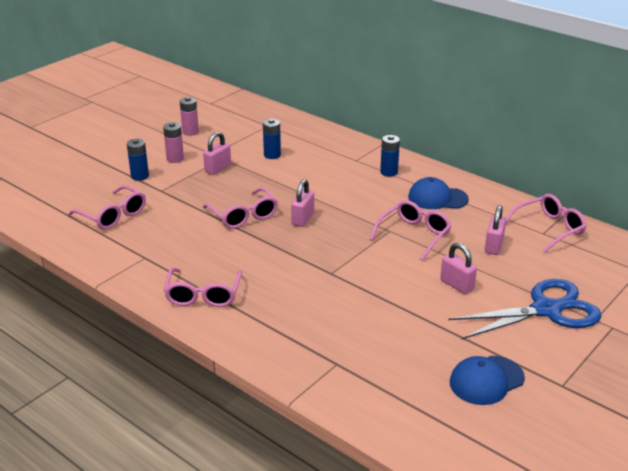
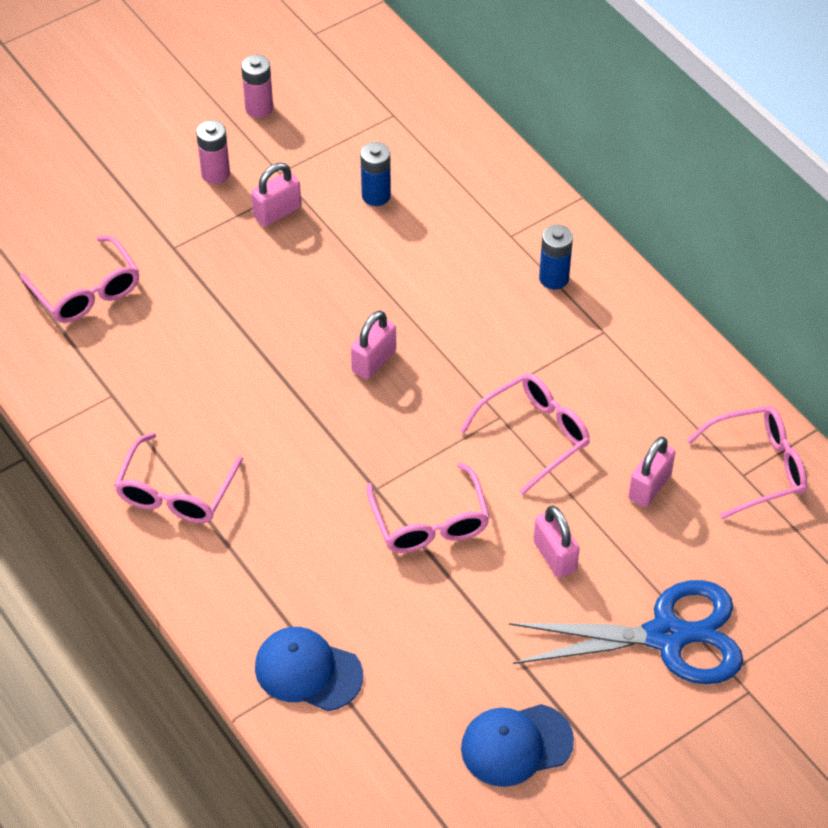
camera: 15 degrees right, 20 degrees up
(140, 176) = (149, 206): blue battery -> none
(243, 216) = (284, 335): pink glasses -> pink glasses (430, 523)
(437, 198) = (608, 358): blue cap -> blue cap (308, 671)

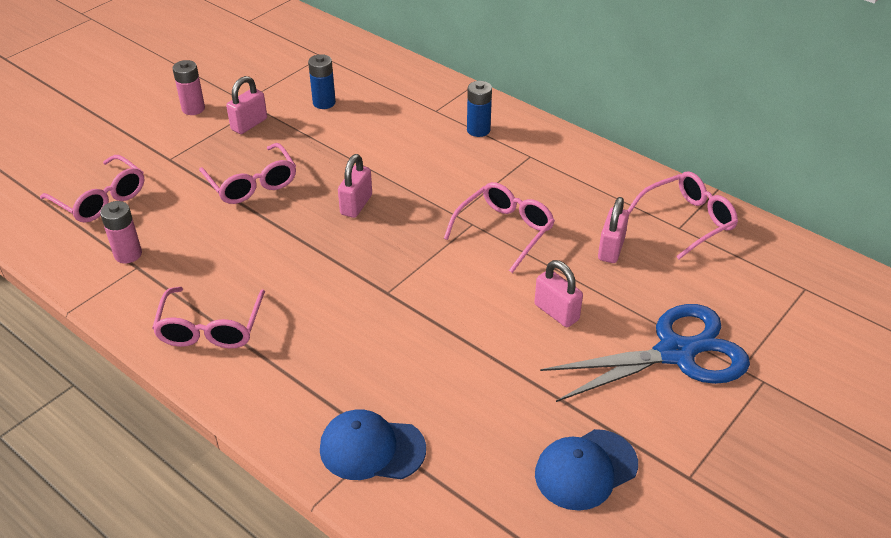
camera: 15 degrees left, 10 degrees down
(259, 108) = (218, 66): pink battery -> pink battery (128, 254)
(430, 523) = (442, 308): pink glasses -> pink glasses (252, 184)

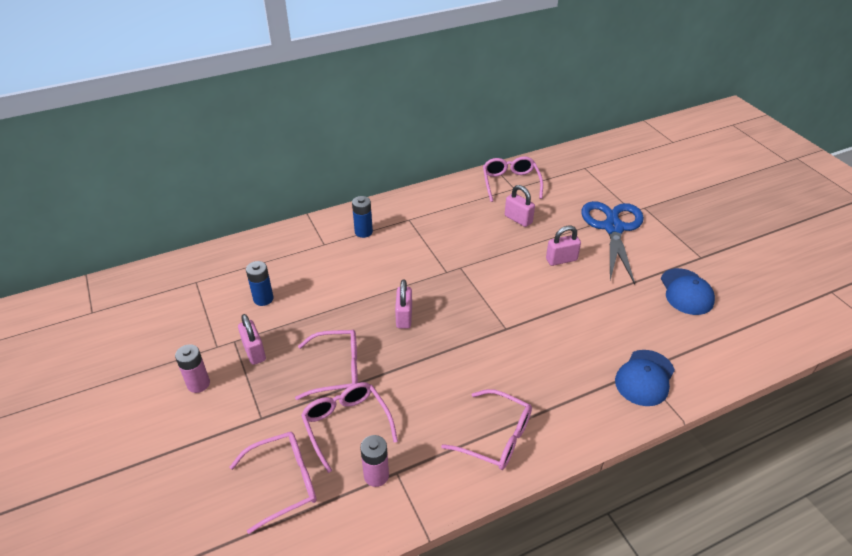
camera: 65 degrees left, 0 degrees up
(356, 205) = (404, 317): pink padlock -> pink padlock turned 45 degrees clockwise
(505, 231) = (476, 255): pink glasses -> pink glasses (346, 424)

